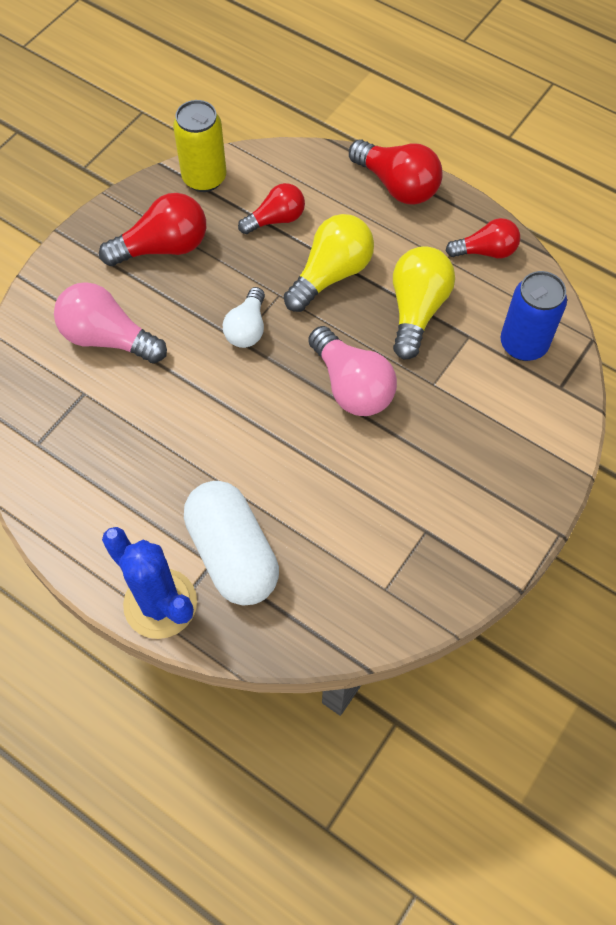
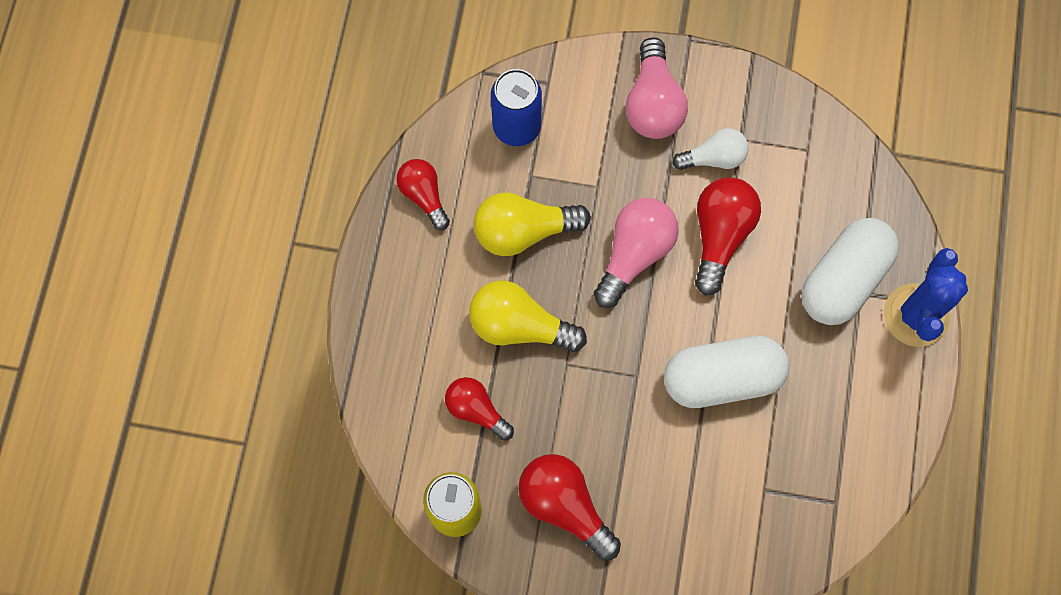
camera: 115 degrees left, 10 degrees up
(108, 338) = (696, 501): pink light bulb -> pink light bulb (653, 104)
(198, 404) = (722, 378): none -> white capsule
(247, 328) = (620, 375): white light bulb -> white light bulb (714, 158)
(397, 186) = (377, 310): red light bulb -> red light bulb (720, 236)

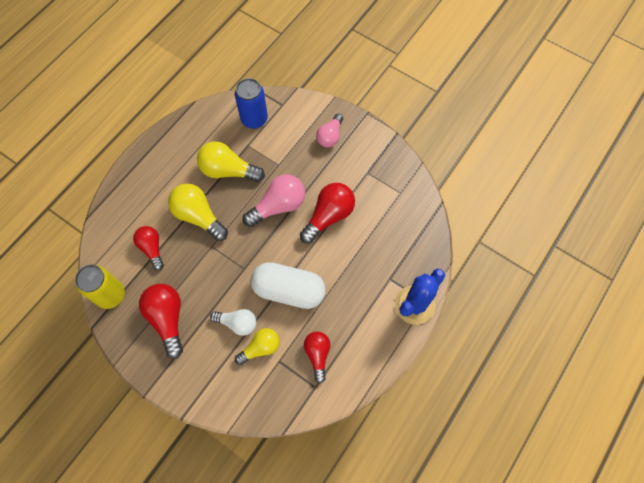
camera: 25 degrees right, 5 degrees down
(424, 196) = (189, 133): red light bulb -> red light bulb (317, 354)
(653, 104) = (330, 136): pink light bulb -> pink light bulb, size x0.65
(714, 158) = (347, 176): white light bulb -> white light bulb (237, 323)
(727, 483) = (260, 348): none -> yellow light bulb
(843, 279) = (383, 268): white capsule -> none

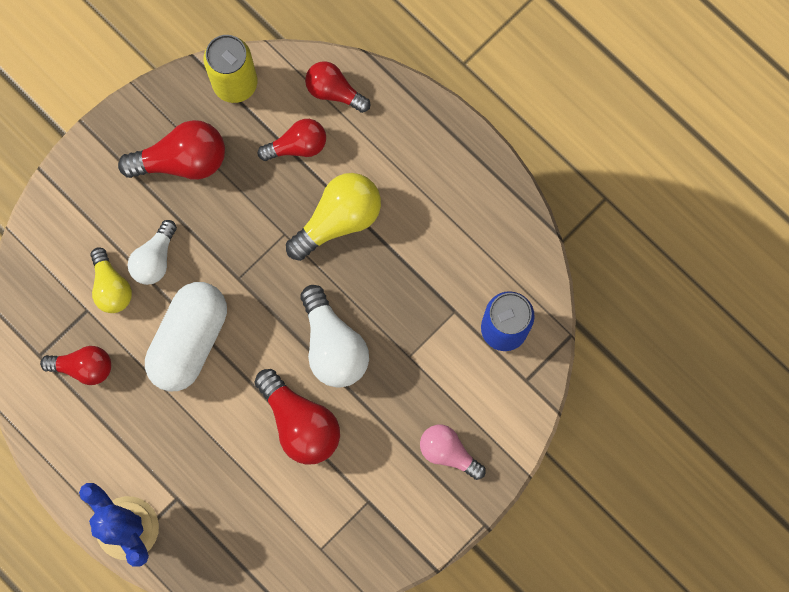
camera: 100 degrees right, 10 degrees up
(113, 233) = (334, 91): none -> red light bulb
(228, 170) = (412, 274): yellow light bulb -> none
(278, 206) = (333, 346): pink light bulb -> white light bulb

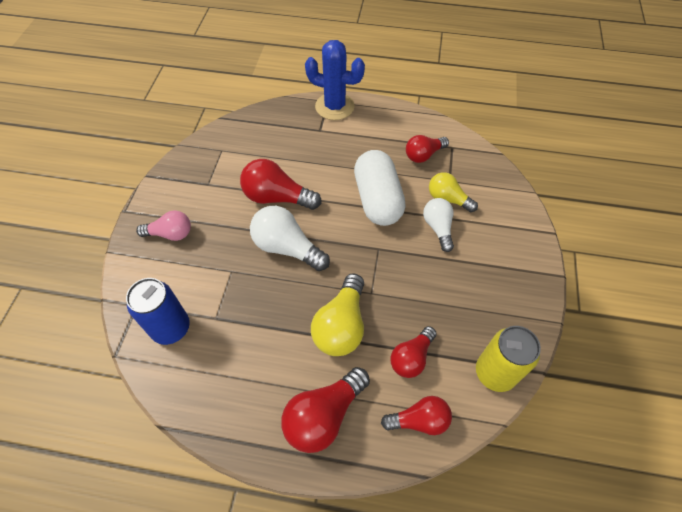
camera: 145 degrees right, 20 degrees down
(182, 160) = (478, 294): red light bulb -> red light bulb (324, 416)

